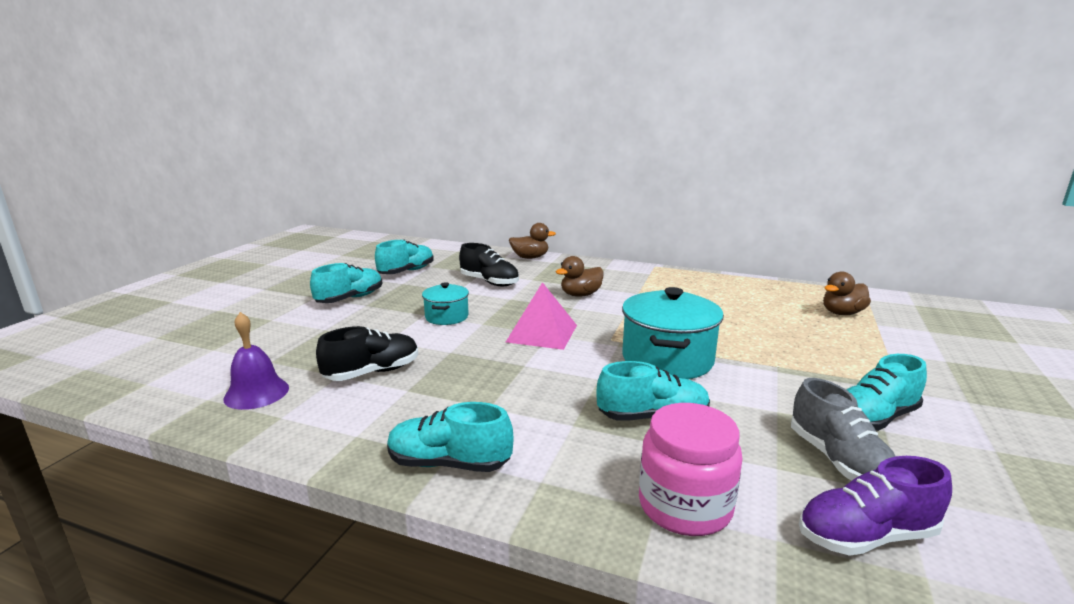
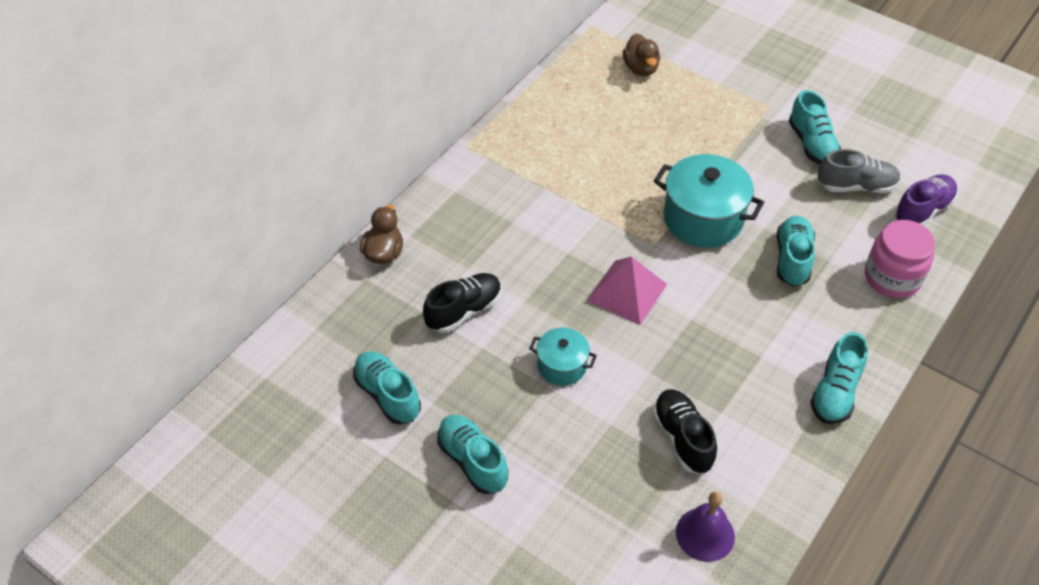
camera: 75 degrees left, 30 degrees up
(580, 295) = (534, 236): brown duck -> none
(866, 536) = (922, 210): purple shoe -> purple shoe turned 135 degrees counterclockwise

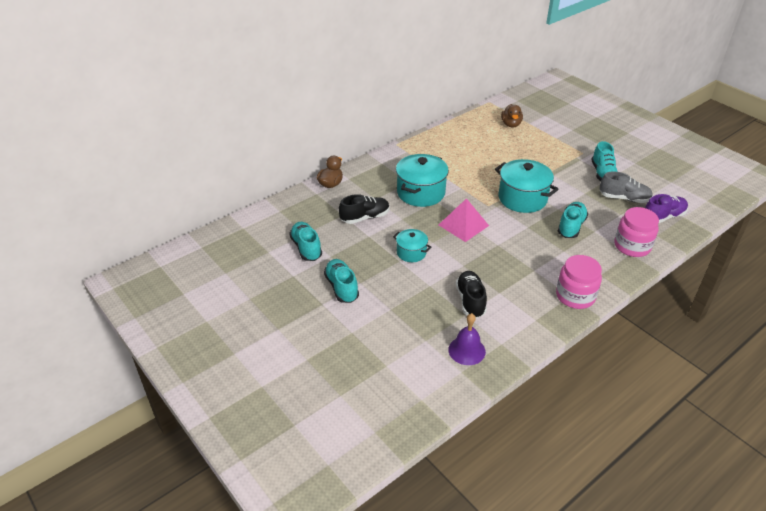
camera: 15 degrees right, 10 degrees down
(539, 240) = (421, 193): none -> turquoise pot
(835, 392) = (575, 296): turquoise shoe -> pink jar

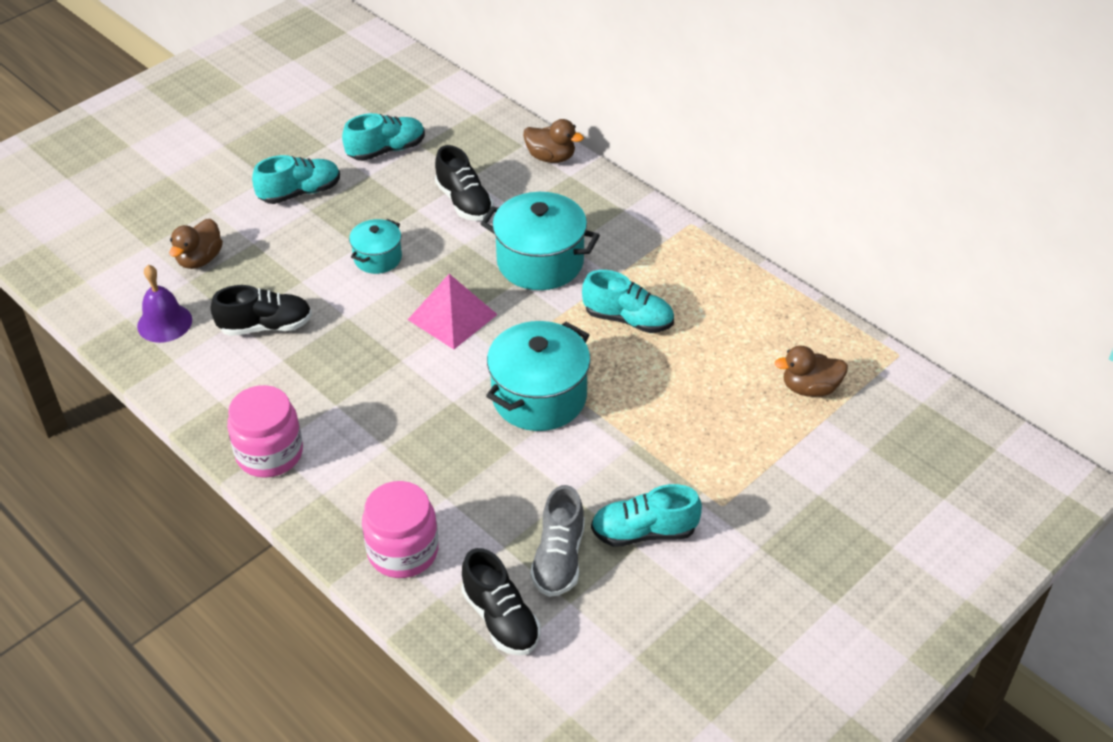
camera: 85 degrees right, 5 degrees up
(404, 335) = (200, 259): none -> brown duck
(571, 227) = (457, 463): turquoise shoe -> turquoise shoe (628, 319)
(663, 217) = (501, 619): purple shoe -> black shoe

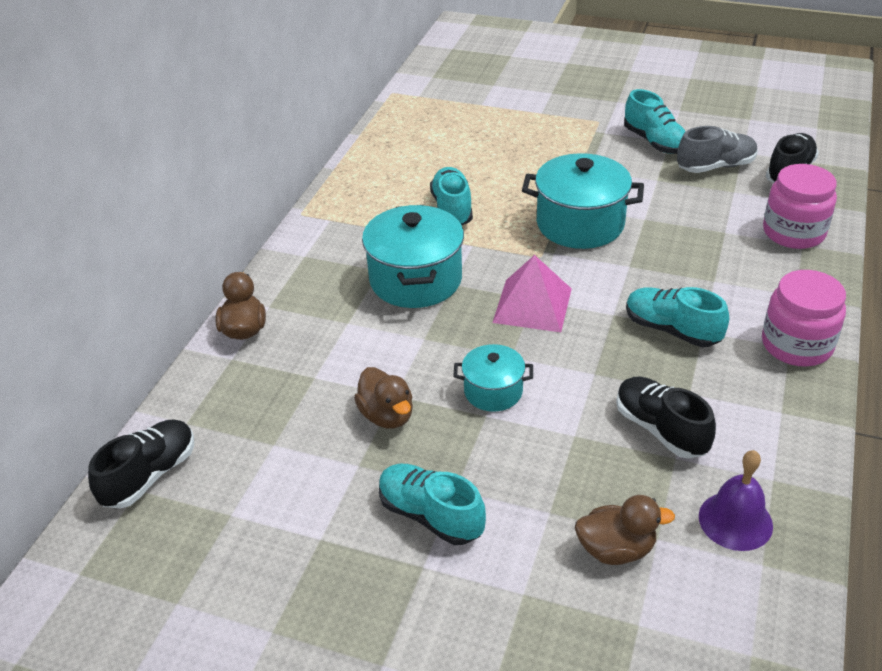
camera: 115 degrees left, 5 degrees down
(386, 150) = (300, 471): turquoise shoe -> turquoise shoe (671, 330)
(464, 202) = (359, 364): black shoe -> black shoe (150, 475)
(810, 388) = (457, 116): brown duck -> brown duck (387, 416)

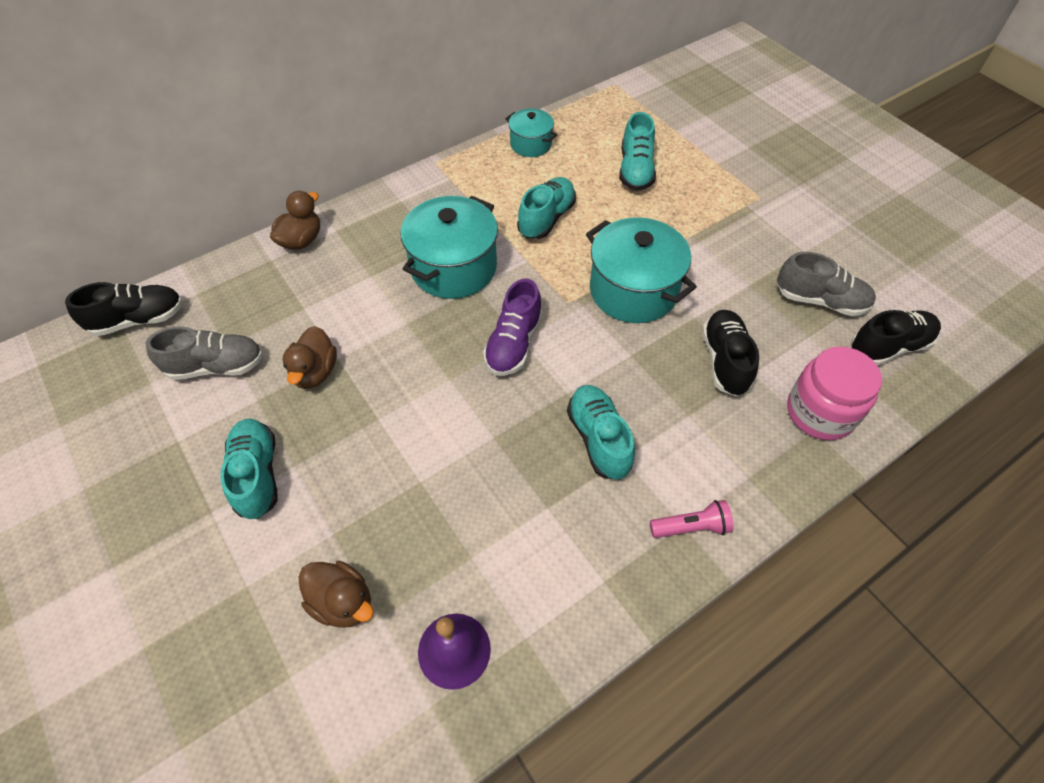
camera: 35 degrees right, 15 degrees up
(285, 464) = (216, 366): none -> grey shoe
(493, 391) = (404, 401): turquoise pot -> turquoise pot (531, 144)
(532, 305) = (513, 344): pink pyramid -> purple shoe
(654, 142) = (789, 244): turquoise shoe -> turquoise shoe (635, 170)
(660, 429) = (488, 524): black shoe -> black shoe (725, 361)
(796, 345) = (691, 527): pink jar -> pink flashlight

